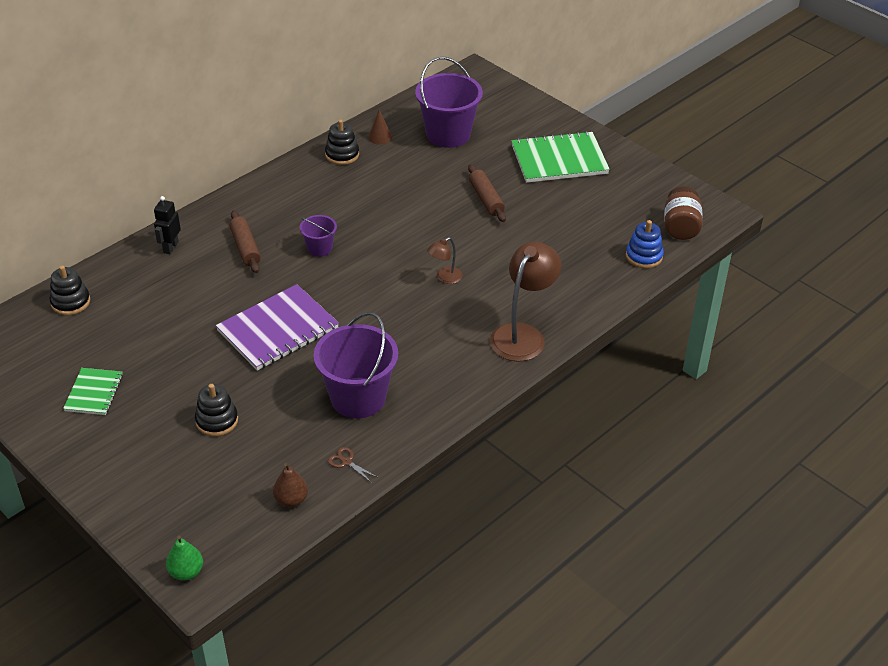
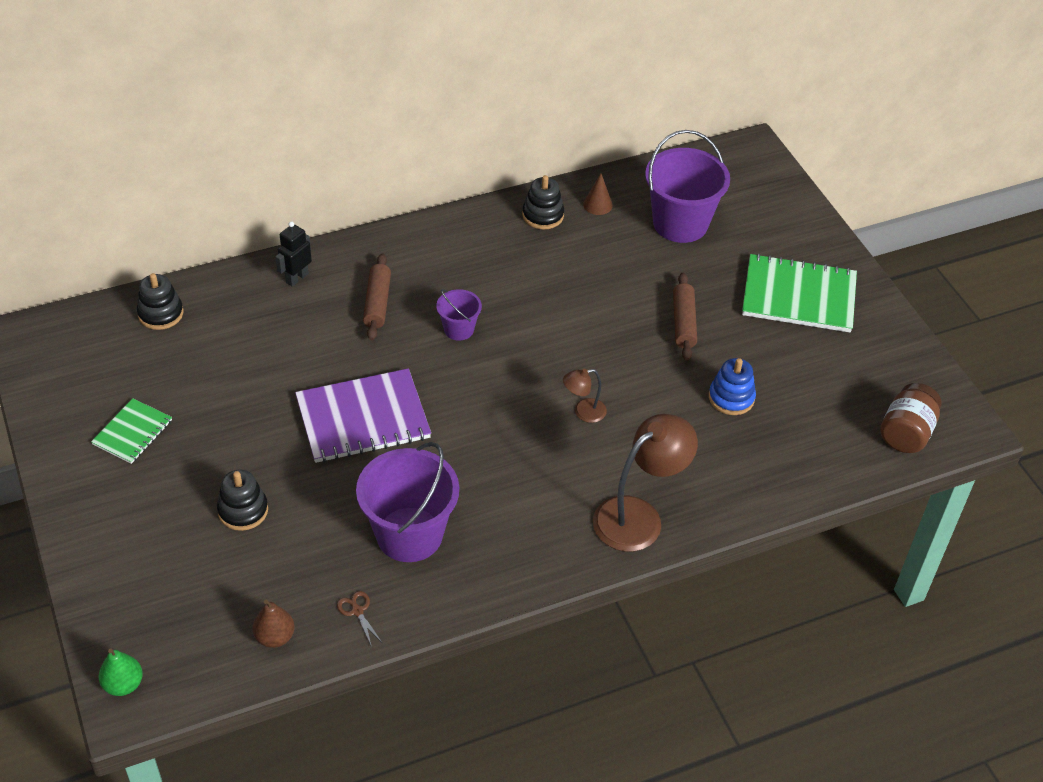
camera: 20 degrees right, 5 degrees up
(644, 256) = (839, 458): blue stacking toy -> blue stacking toy (731, 398)

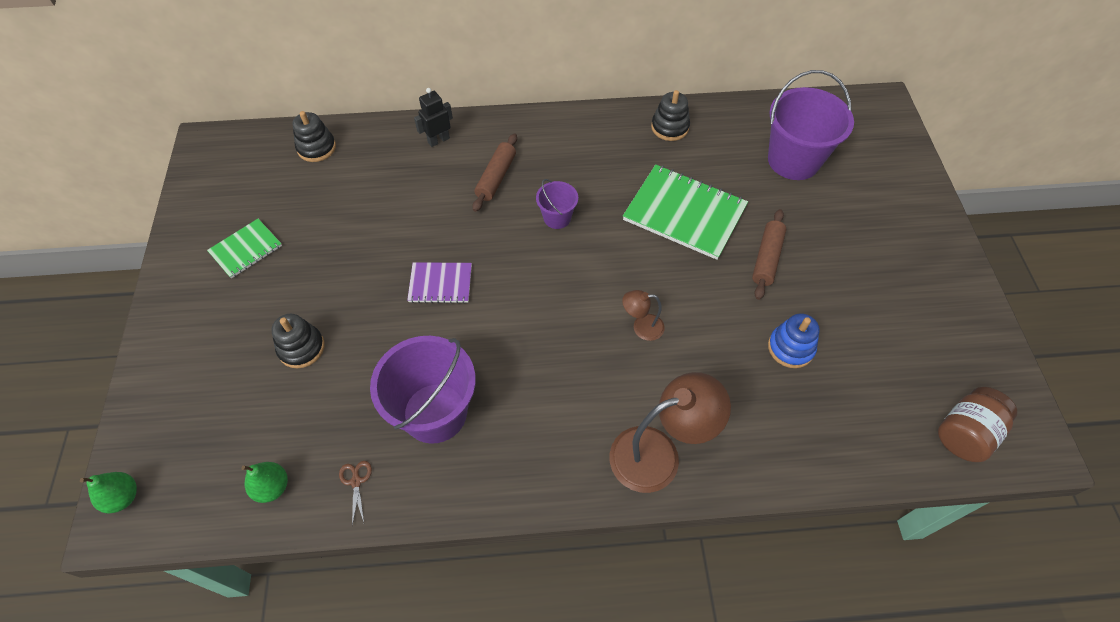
camera: 20 degrees right, 10 degrees up
(275, 637) = (272, 487): brown pear -> green pear
(363, 418) = (440, 284): purple notebook -> purple notebook, size x0.55
(597, 204) = (722, 127): brown cone -> none
(798, 296) = (889, 256): green notebook -> green notebook (684, 213)

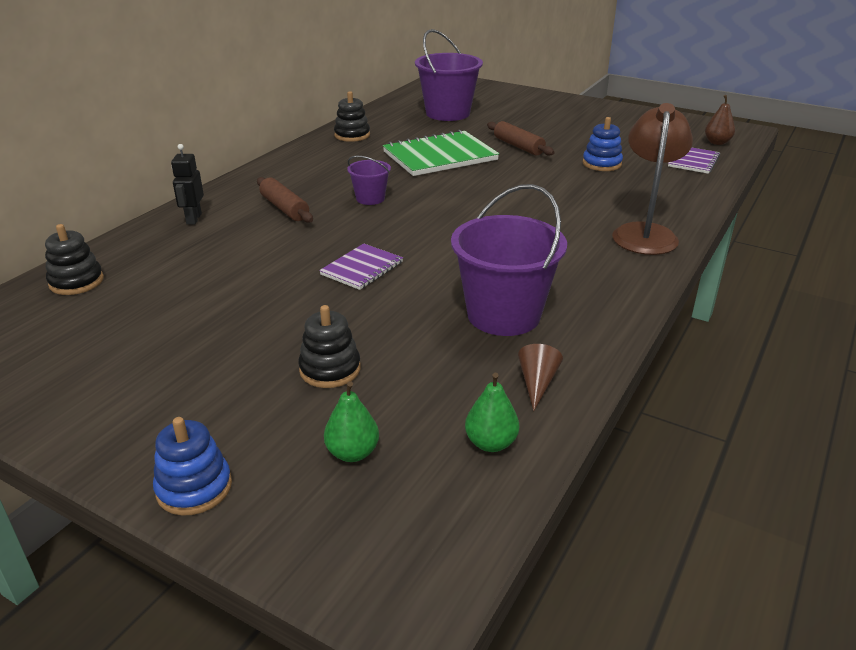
camera: 55 degrees left, 25 degrees down
(123, 497) = (380, 585): green pear -> green pear (352, 453)
(158, 357) = (194, 488): none -> blue stacking toy
(246, 249) = (136, 368): green notebook -> none
(356, 481) = (537, 383): brown scissors -> brown cone
(641, 327) = (523, 202): brown lamp -> none
(881, 430) = (693, 161): none -> purple notebook
(965, 433) = (717, 142): brown jar -> brown pear

